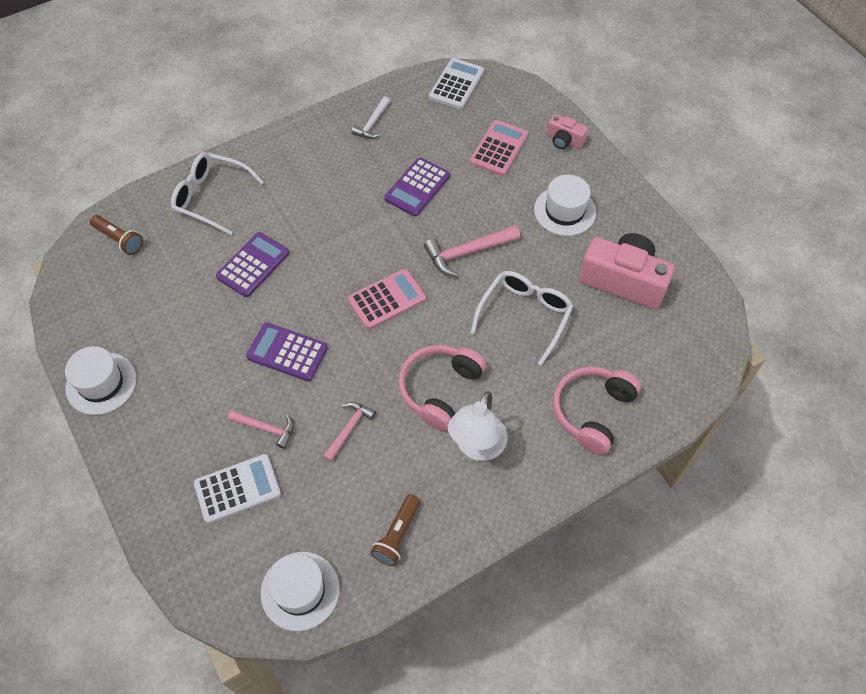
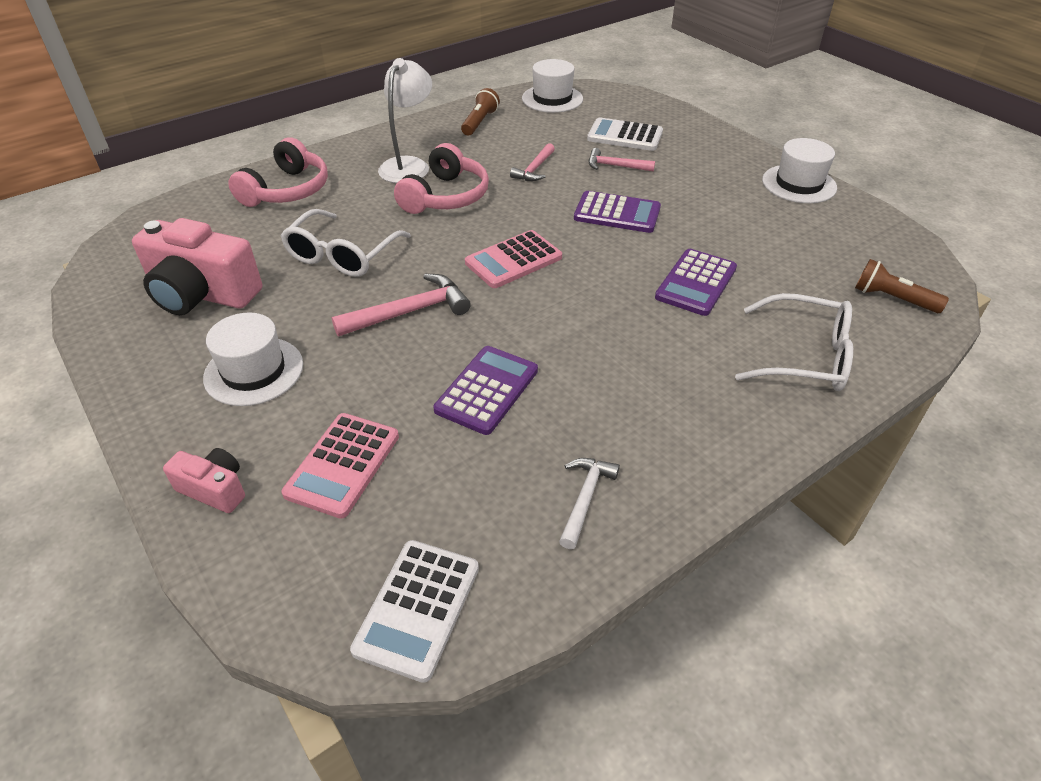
camera: 175 degrees right, 15 degrees down
(237, 489) = (625, 136): white calculator -> white calculator turned 45 degrees clockwise

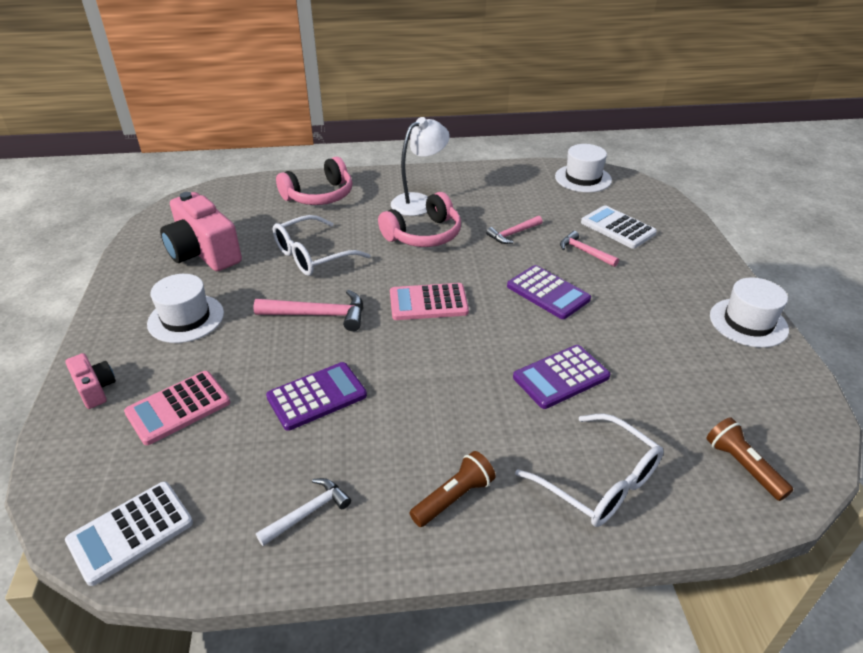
camera: 30 degrees right, 5 degrees down
(480, 122) = (504, 182): brown flashlight -> brown flashlight (454, 498)

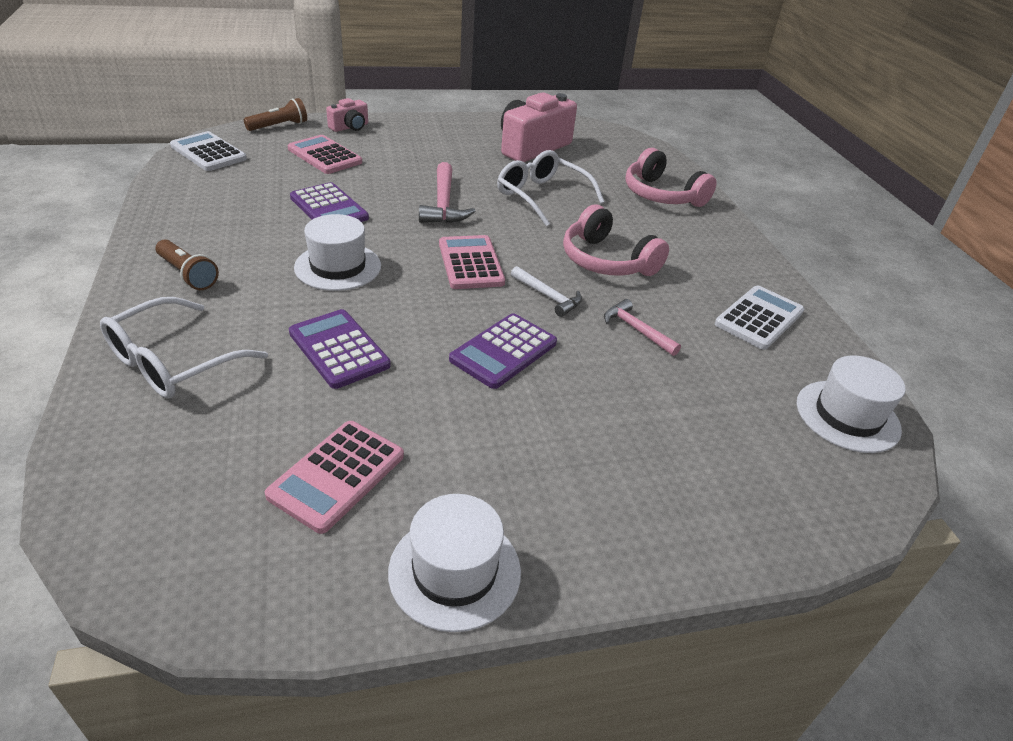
camera: 80 degrees right, 0 degrees up
(186, 318) = (434, 149): white hat -> white hat (338, 267)
(308, 512) = (199, 210): white hammer -> white hammer (548, 297)
(419, 202) = (683, 258): white lamp -> none
(584, 252) = (613, 395): pink hammer -> none
(617, 228) = (699, 441): white calculator -> white calculator (759, 318)
(695, 371) = (337, 475): none -> pink calculator
(743, 466) = (152, 489): brown flashlight -> brown flashlight (279, 126)

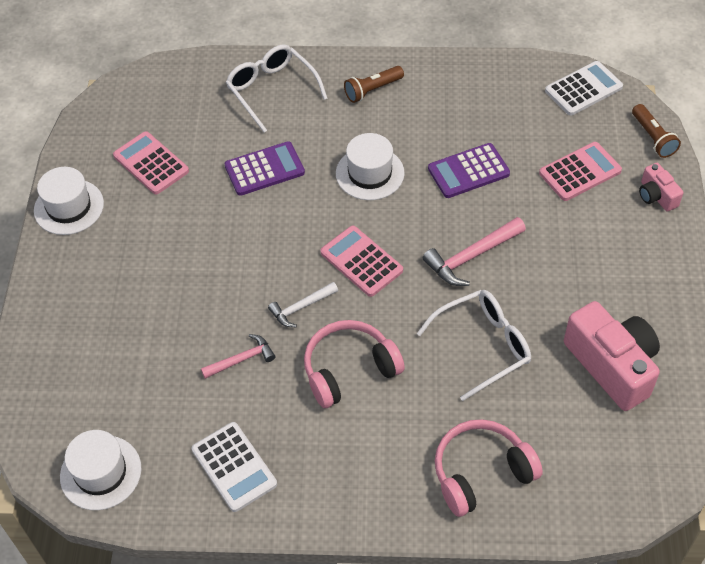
camera: 110 degrees right, 15 degrees up
(443, 204) = (471, 257): pink hammer -> pink hammer turned 45 degrees counterclockwise
(470, 263) = (361, 261): pink calculator -> pink calculator turned 135 degrees counterclockwise
(503, 351) = (238, 262): purple calculator -> none

